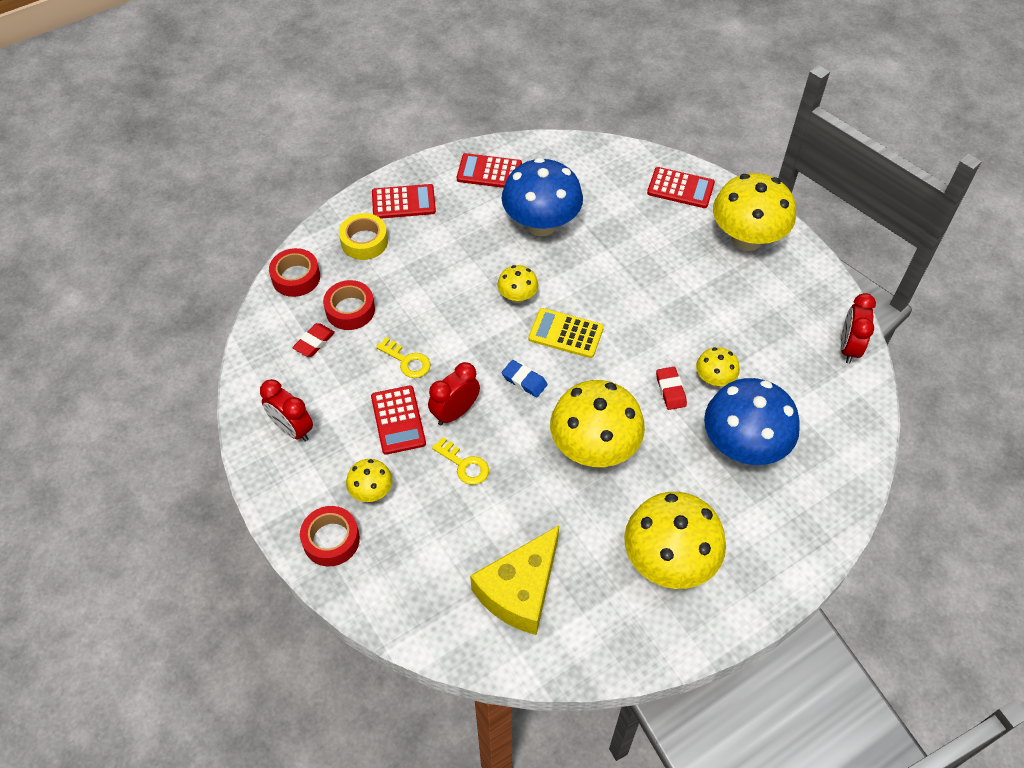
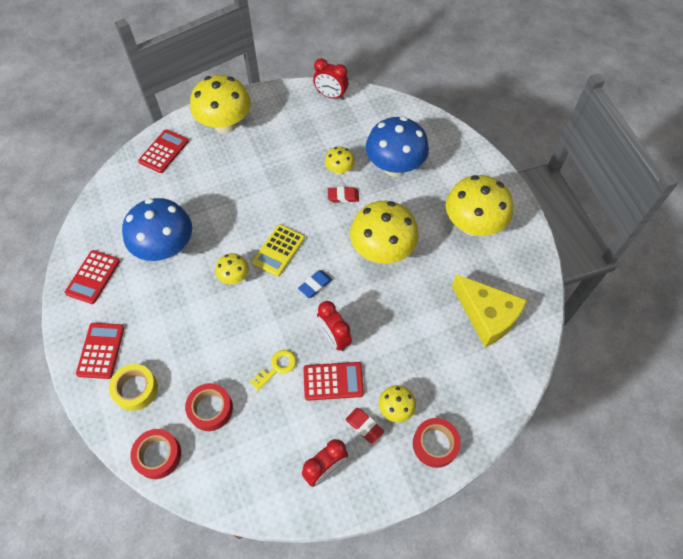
camera: 80 degrees left, 5 degrees up
(314, 342) = (237, 444): red eraser -> red eraser (364, 426)
(464, 465) = (382, 337): yellow key -> none

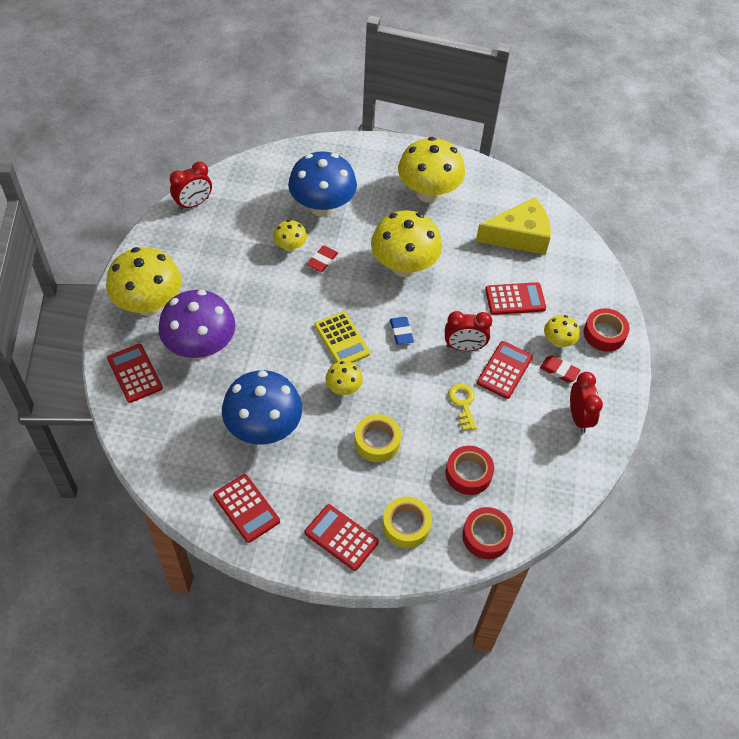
camera: 60 degrees left, 5 degrees down
(200, 326) = (377, 442): none -> yellow tape
(210, 172) = (200, 347): none -> purple mushroom
(364, 426) = (559, 371): red eraser -> red eraser turned 45 degrees clockwise
(415, 349) = (515, 299): none -> red calculator

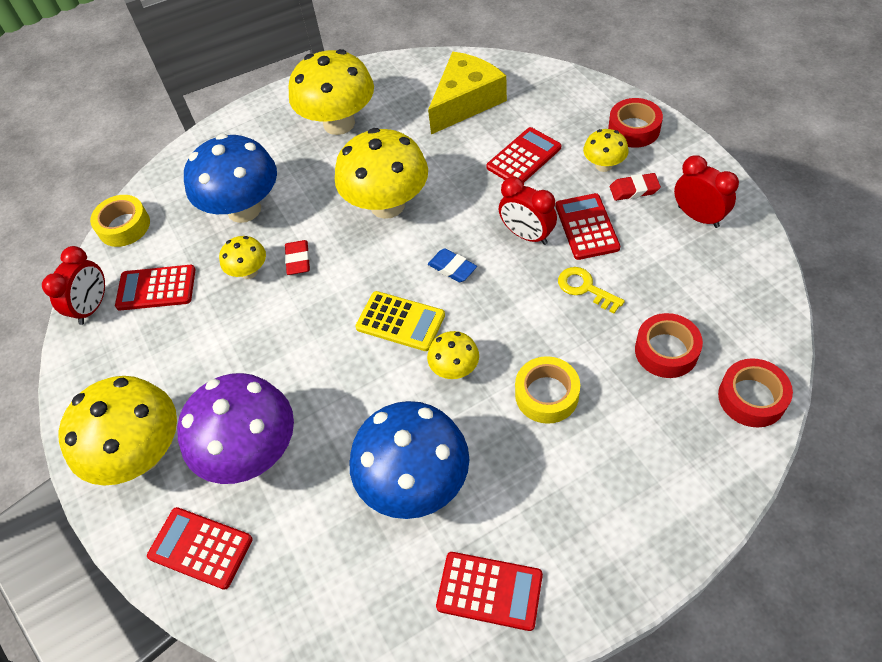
camera: 30 degrees left, 0 degrees up
(341, 537) = (622, 529): red calculator -> red calculator (156, 288)
(406, 525) = (669, 455): yellow tape -> yellow tape (124, 226)
(464, 347) = (527, 235): red clock -> red clock turned 75 degrees clockwise

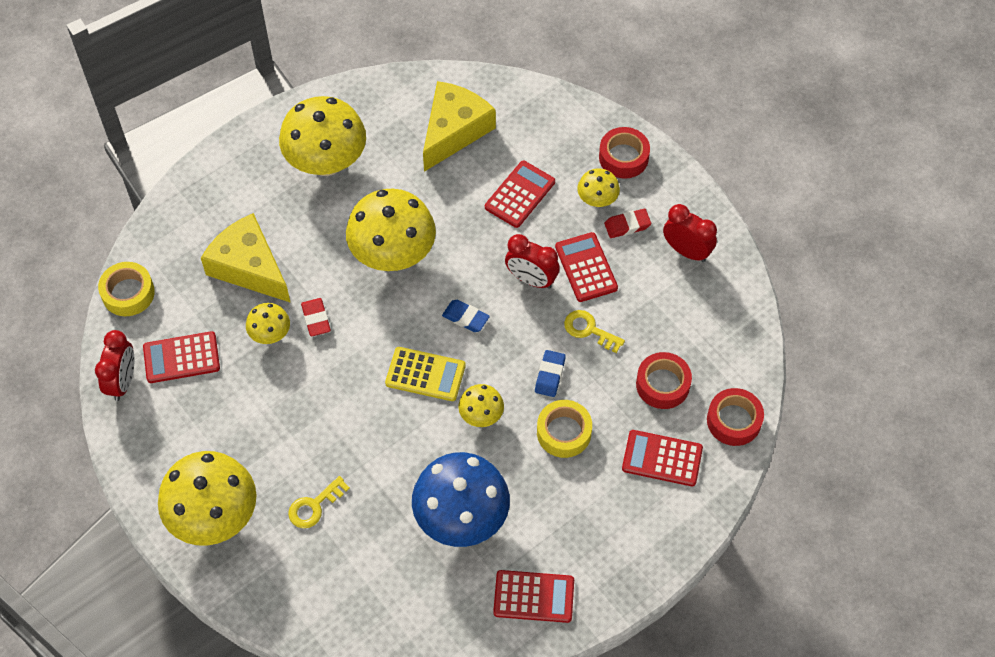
camera: 15 degrees left, 5 degrees up
(200, 548) = (288, 589): red calculator -> red calculator (662, 458)
(244, 209) = (249, 267): blue mushroom -> yellow cheese
(252, 452) = (314, 506): purple mushroom -> yellow key
(537, 332) = (550, 375): none -> blue eraser

